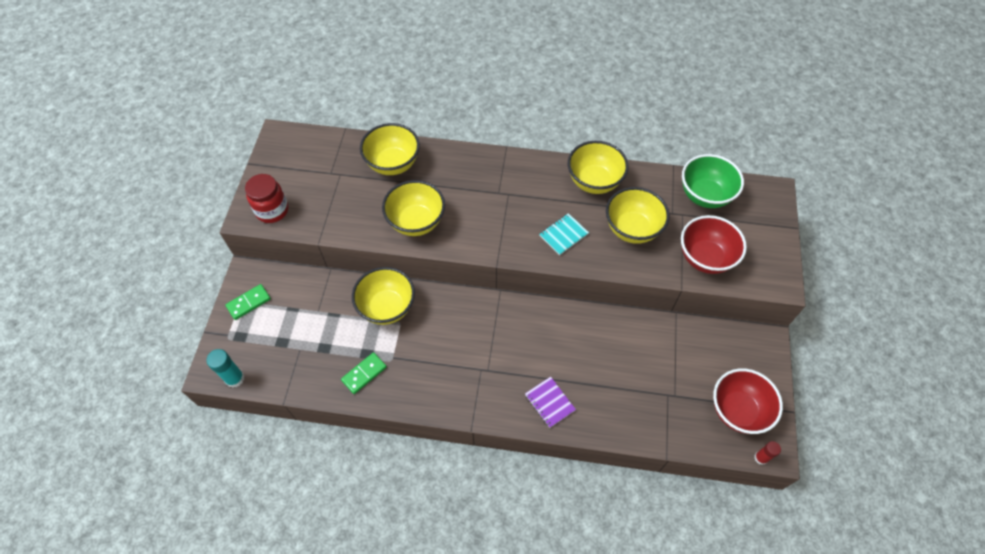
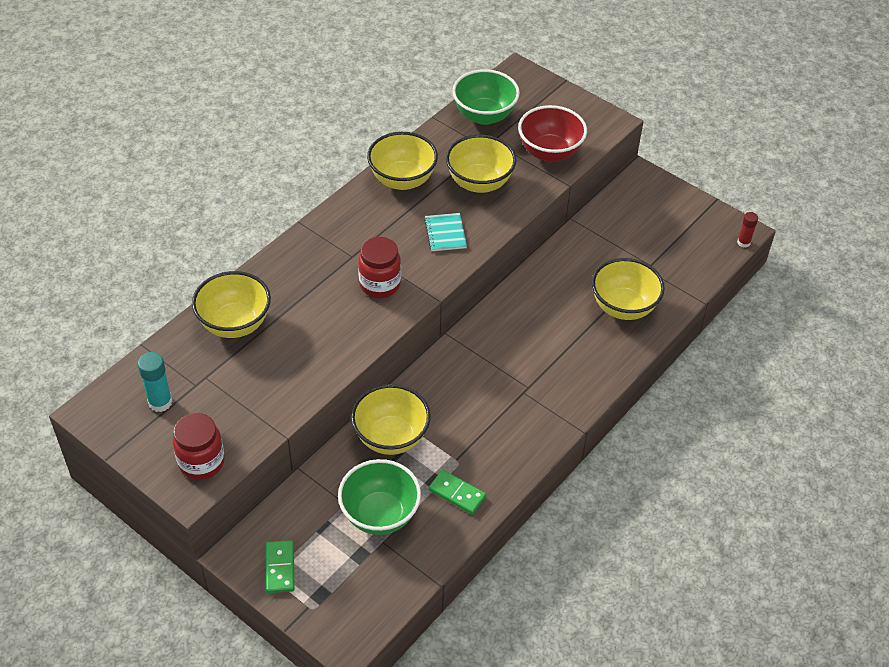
camera: 60 degrees left, 10 degrees down
(235, 378) = (373, 621): turquoise glue stick -> turquoise glue stick (160, 402)
(320, 336) = (380, 515): none -> green bowl
(364, 374) = (457, 493): green domino -> green domino turned 45 degrees counterclockwise
(416, 222) = (332, 339): yellow bowl -> yellow bowl (623, 307)
(485, 222) = (380, 284): none -> red jar
(549, 402) = (596, 356): purple notebook -> none
(737, 410) = (692, 232): red bowl -> none

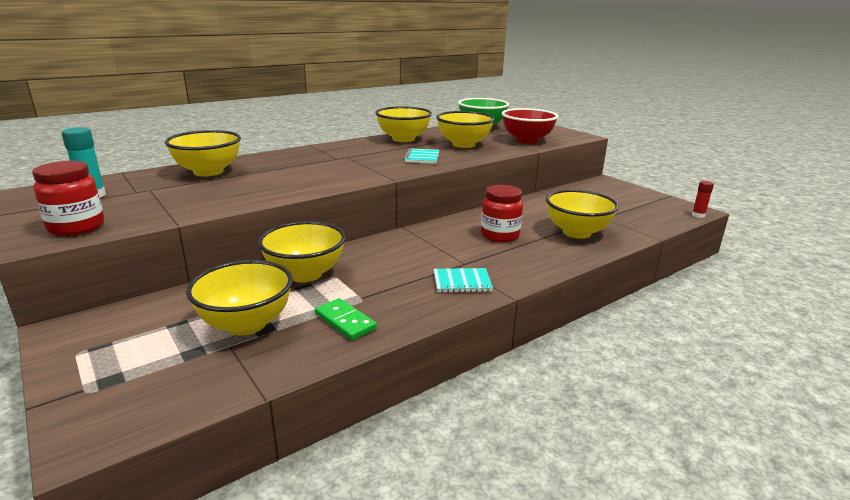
camera: 15 degrees right, 25 degrees down
(280, 568) = (93, 348): green domino -> none
(380, 284) = (349, 169): red jar -> red jar (499, 235)
(380, 515) = (246, 324): green bowl -> yellow bowl
(534, 418) = (462, 282): none -> turquoise notebook

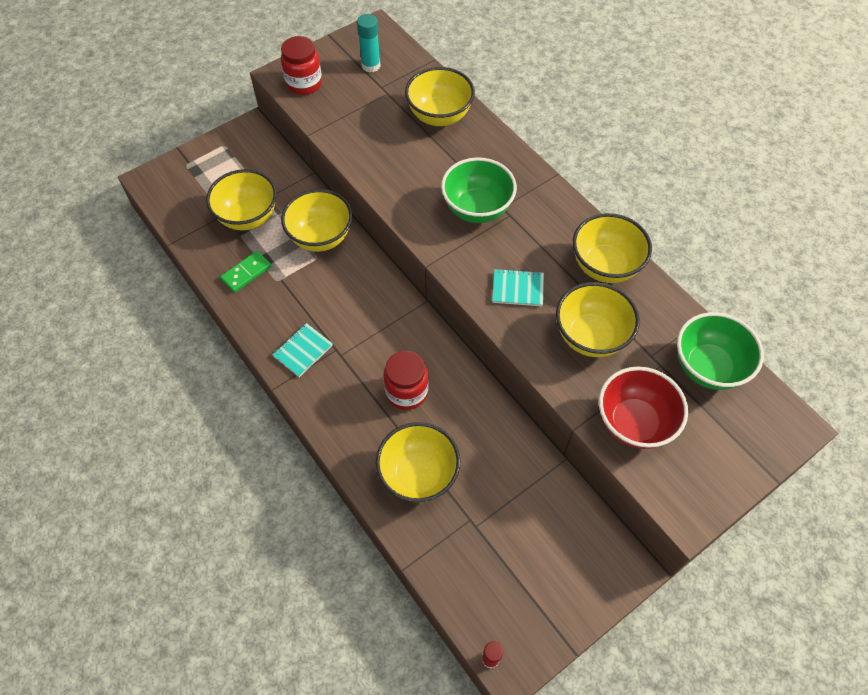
camera: 90 degrees right, 35 degrees up
(336, 164) = (477, 209): none -> green bowl
(462, 282) = (303, 351): turquoise notebook -> turquoise notebook turned 45 degrees clockwise

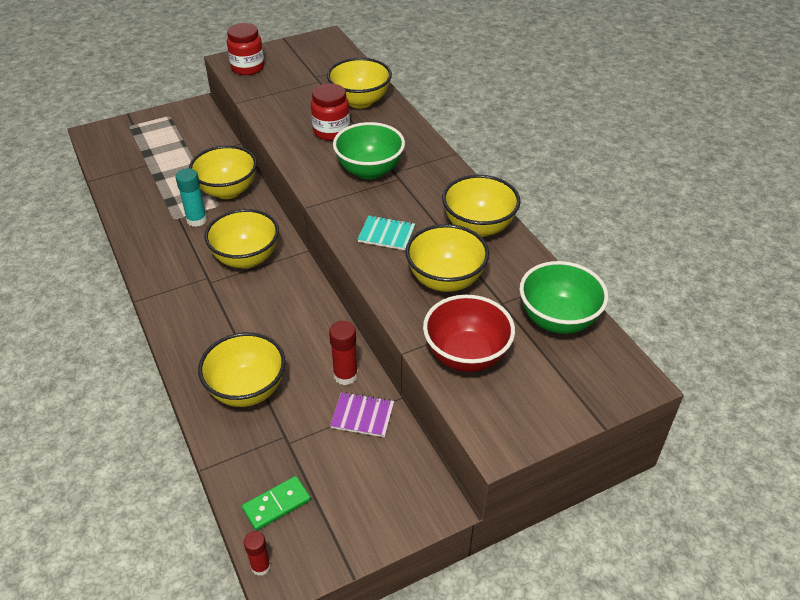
camera: 10 degrees right, 15 degrees down
(246, 273) = (149, 209): green domino -> green domino (276, 504)
(248, 217) = (168, 169): yellow bowl -> yellow bowl (246, 258)
(303, 351) = (176, 274): turquoise notebook -> none
(371, 65) = (312, 61): turquoise glue stick -> turquoise glue stick (196, 220)
(406, 392) = (261, 320): red jar -> red jar (331, 131)
(507, 443) = (345, 375): none -> red glue stick
(536, 485) = (362, 416): none -> purple notebook

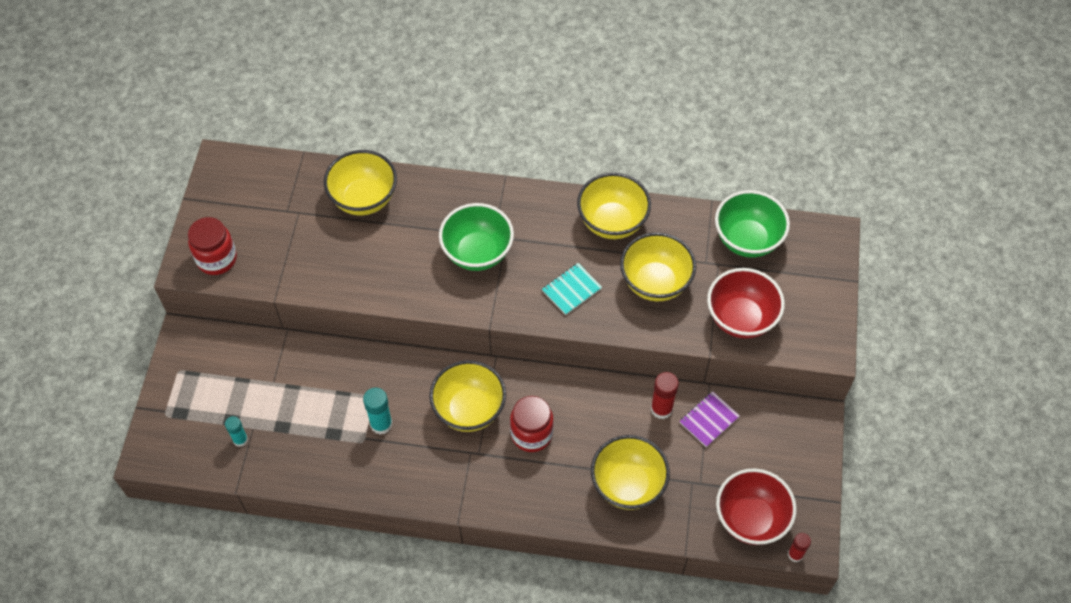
camera: 55 degrees left, 15 degrees up
(133, 163) = (240, 440): none -> turquoise glue stick
(227, 191) = (357, 378): yellow bowl -> none
(276, 504) = (750, 519): green domino -> red bowl
(331, 131) = (393, 248): red jar -> red jar (531, 434)

